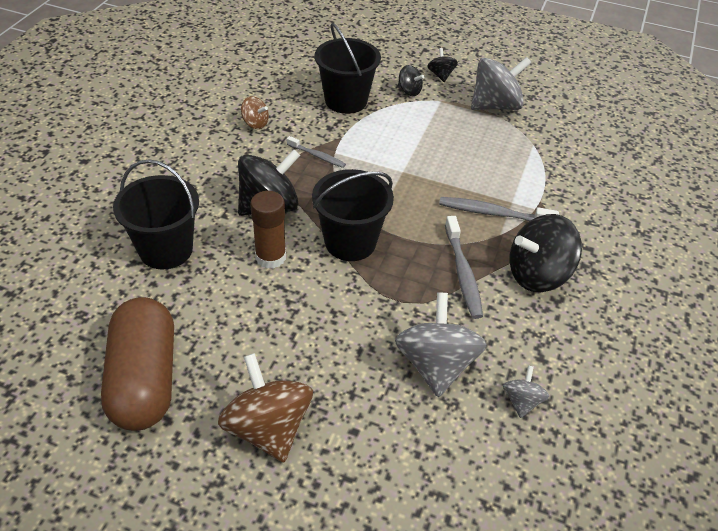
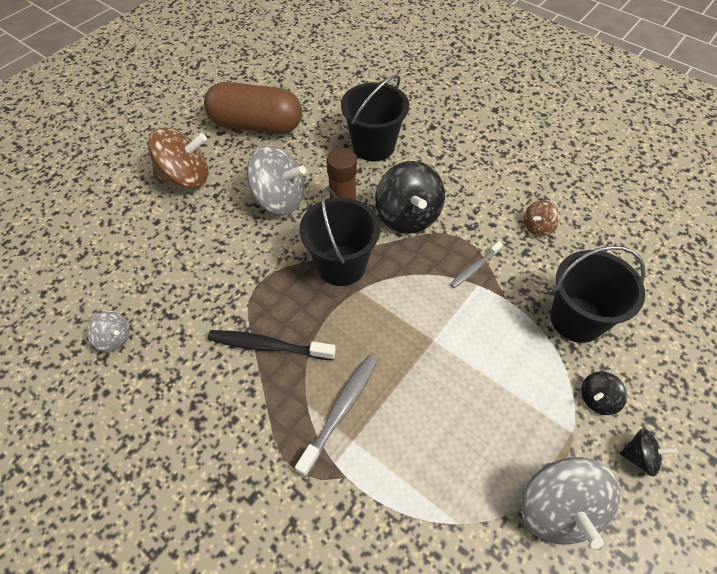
camera: 110 degrees right, 10 degrees up
(436, 365) = (181, 288): grey spinning top -> grey spinning top (279, 199)
(462, 272) = (269, 346): grey toothbrush -> black toothbrush
(537, 275) = (237, 417): black spinning top -> none

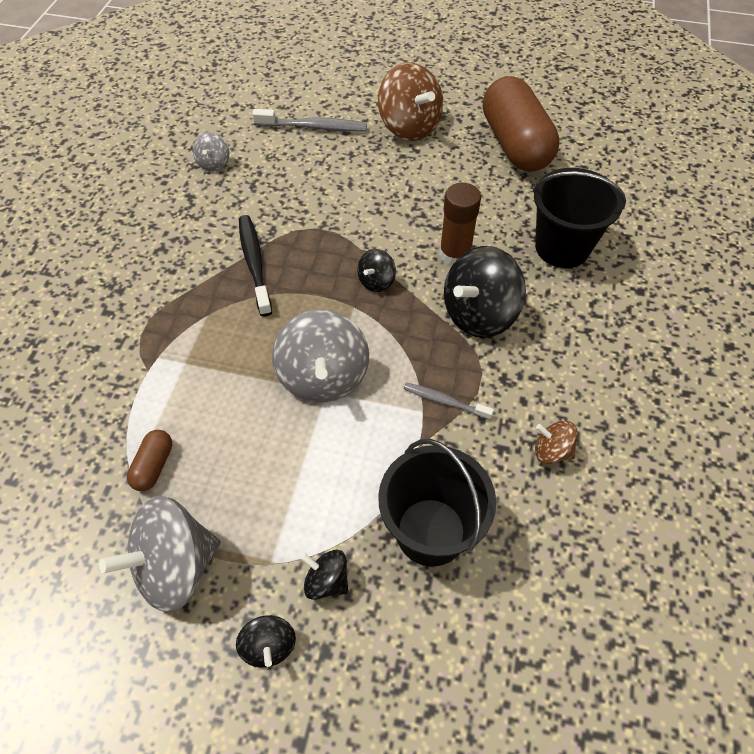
camera: 65 degrees right, 0 degrees up
(279, 199) = (429, 201): grey spinning top -> grey spinning top (323, 377)
(340, 411) = (210, 342): grey toothbrush -> grey toothbrush (313, 127)
(341, 265) = (376, 281): black bucket -> black spinning top
(453, 500) = (154, 466): none -> brown capsule

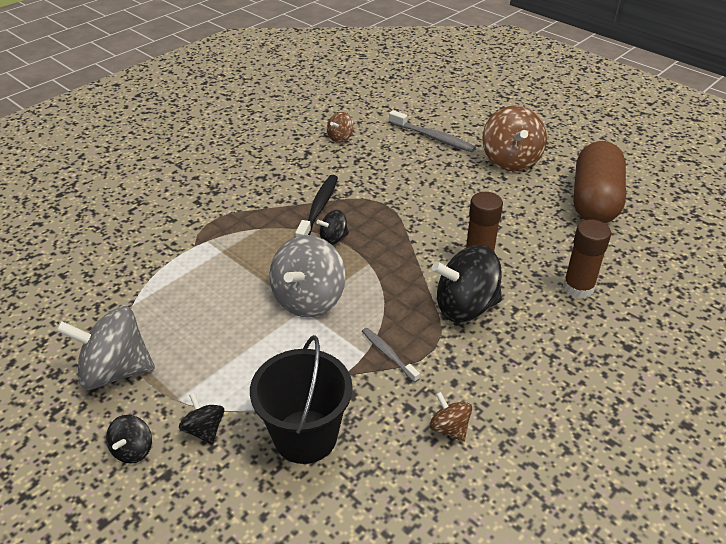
camera: 30 degrees right, 15 degrees down
(154, 466) = (151, 304): brown capsule -> none
(214, 163) = (340, 138): grey spinning top -> brown spinning top
(376, 281) = (399, 253): black spinning top -> black spinning top (333, 238)
(562, 247) = (578, 288): black bucket -> brown glue stick

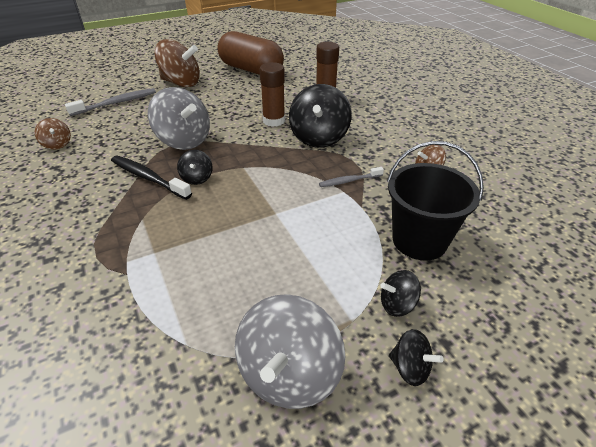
camera: 70 degrees left, 0 degrees up
(309, 299) = (265, 208): grey spinning top -> grey spinning top (184, 140)

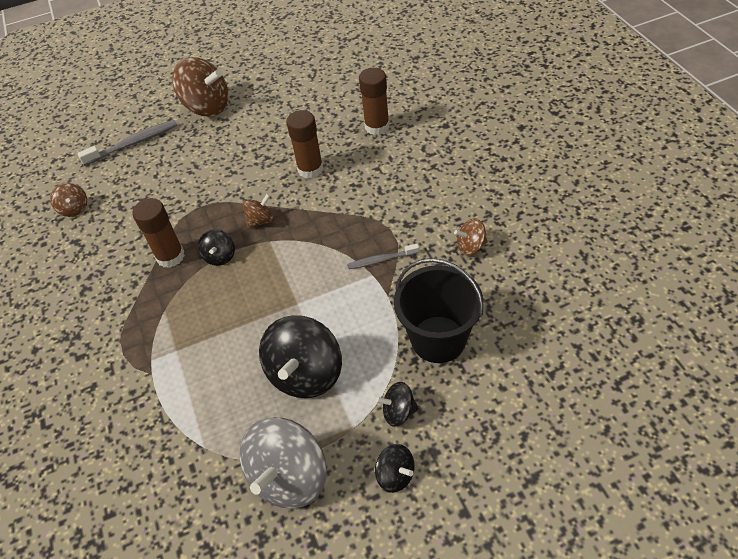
camera: 10 degrees right, 10 degrees up
(149, 178) = (170, 256): black toothbrush -> brown glue stick
(184, 140) = (208, 202): grey spinning top -> none
(233, 153) = (261, 221): none -> brown spinning top
(251, 70) = (292, 80): brown capsule -> none
(319, 138) = (358, 196): black spinning top -> black spinning top (305, 374)

